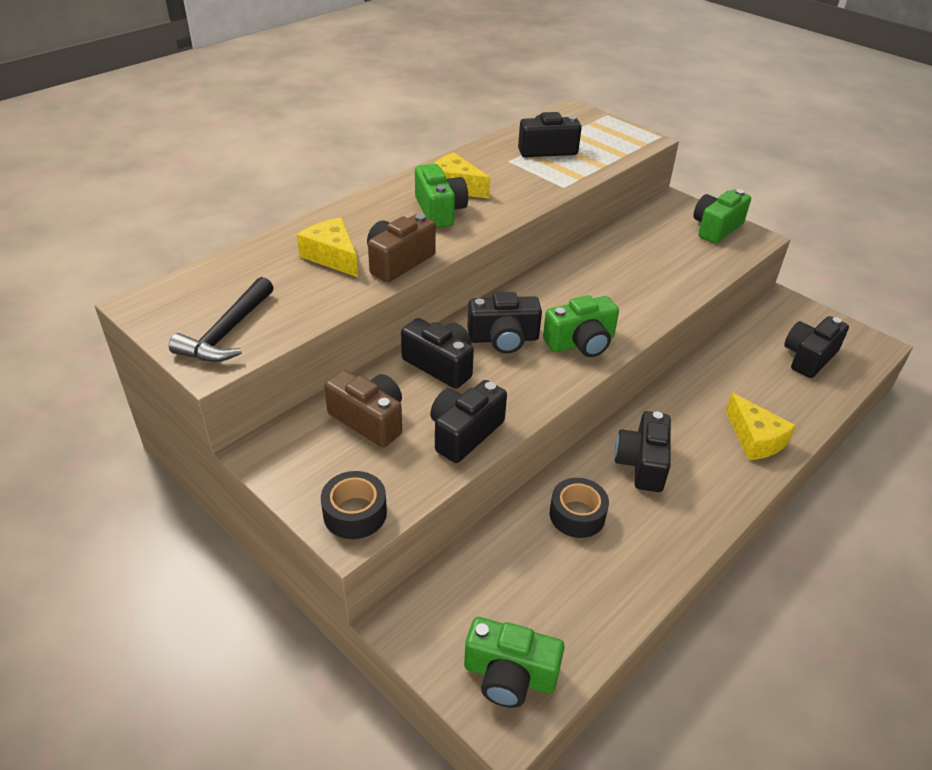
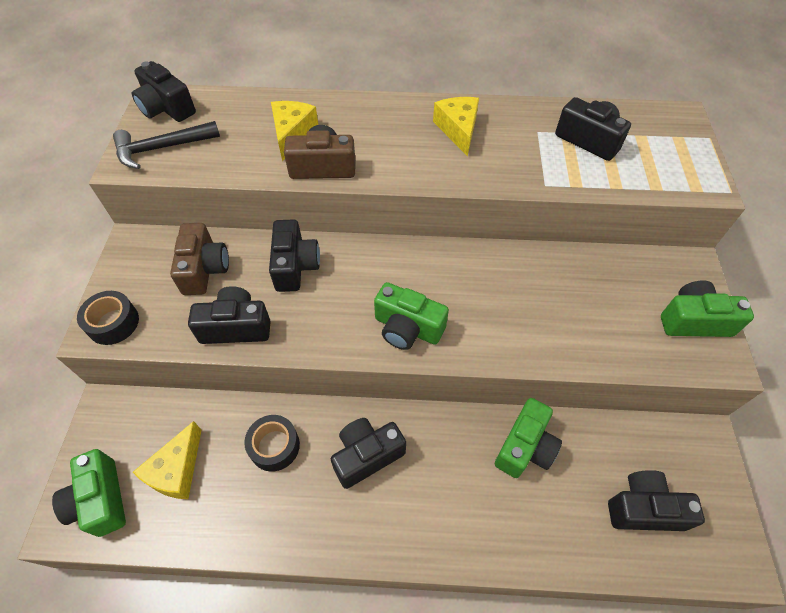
camera: 50 degrees right, 15 degrees up
(439, 211) = (414, 143): green camera -> green camera (525, 447)
(503, 338) = (361, 279): black camera -> black camera (166, 108)
(755, 439) = (478, 524): yellow cheese -> yellow cheese (176, 470)

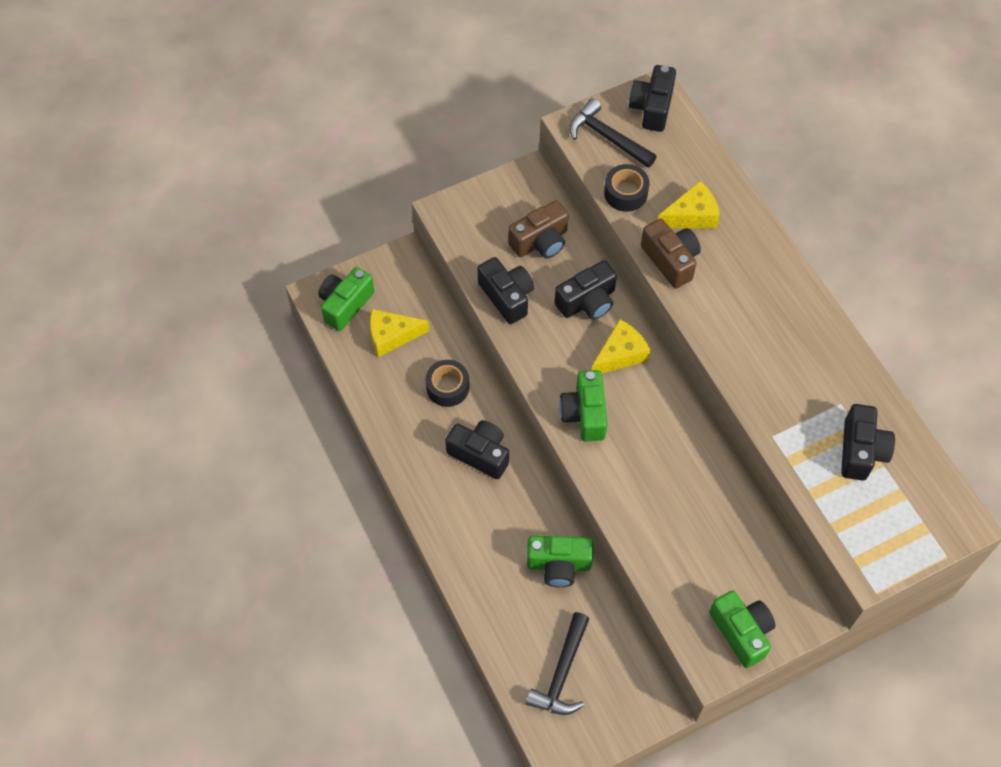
camera: 60 degrees right, 5 degrees up
(113, 323) = (457, 217): black tape -> black tape (625, 193)
(458, 130) = (793, 338): yellow cheese -> yellow cheese (620, 354)
(644, 508) = (562, 673): black camera -> black hammer

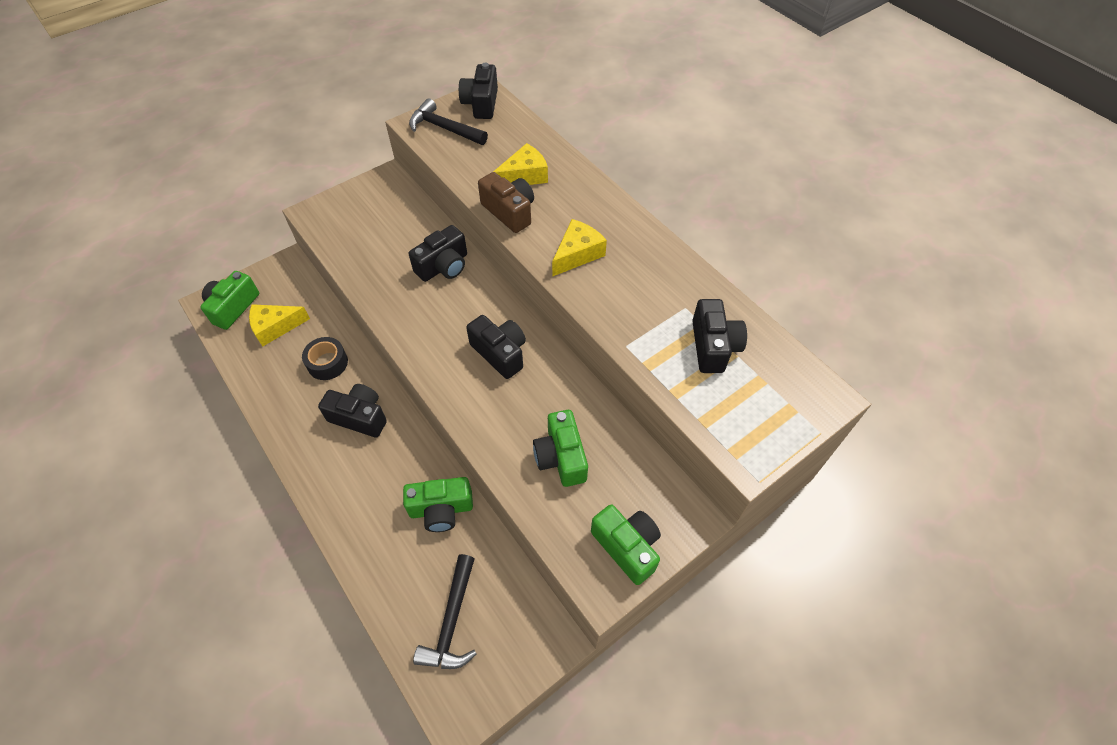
camera: 10 degrees left, 5 degrees down
(507, 297) = (369, 272): black camera -> black camera (500, 353)
(540, 241) = (398, 225): brown camera -> none
(584, 414) = (448, 360): green camera -> green camera (561, 457)
(620, 354) = (477, 305): yellow cheese -> yellow cheese (577, 254)
(625, 193) = (464, 166): black tape -> none

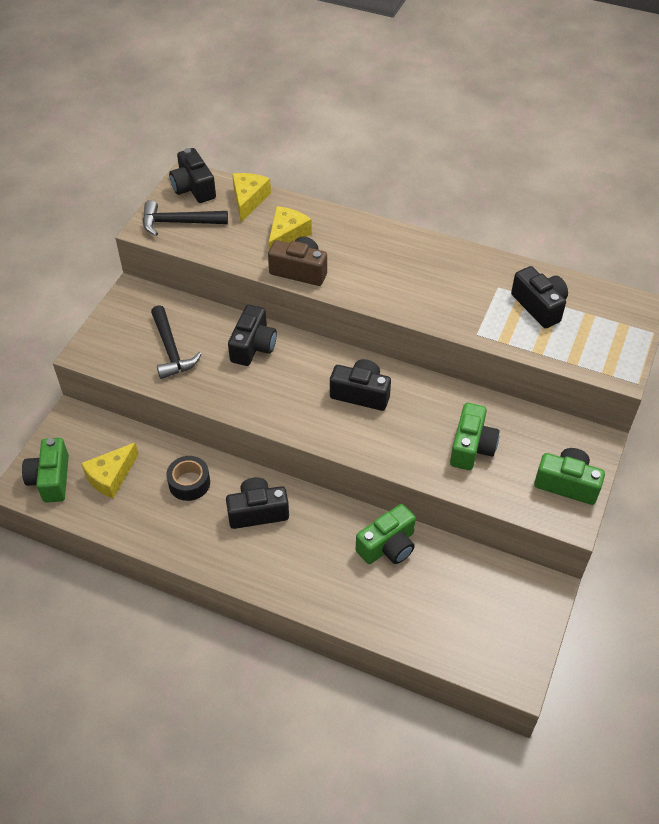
camera: 30 degrees left, 5 degrees down
(452, 621) = (462, 618): black hammer -> black hammer (171, 349)
(561, 457) = (471, 447): green camera -> green camera turned 120 degrees counterclockwise
(577, 254) = (384, 281): yellow cheese -> yellow cheese (248, 200)

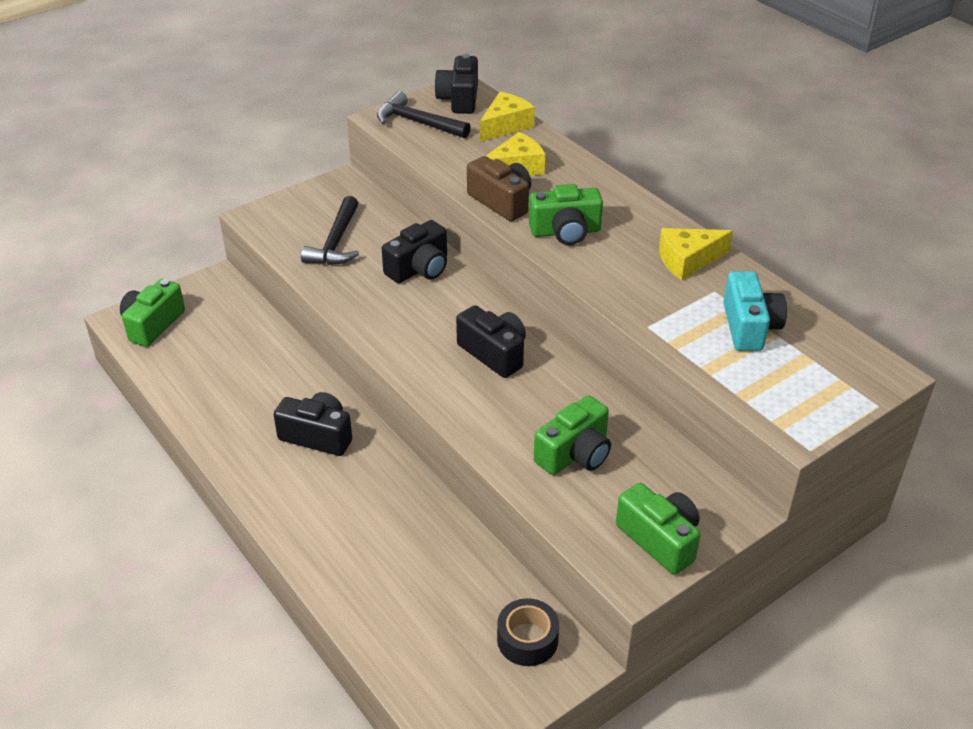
camera: 30 degrees right, 10 degrees down
(111, 476) = (207, 345): yellow cheese -> yellow cheese (688, 260)
(189, 483) = (274, 381): black tape -> black tape (527, 639)
(388, 546) = (425, 529): green camera -> green camera (565, 232)
(539, 306) = (749, 327): black camera -> turquoise camera

